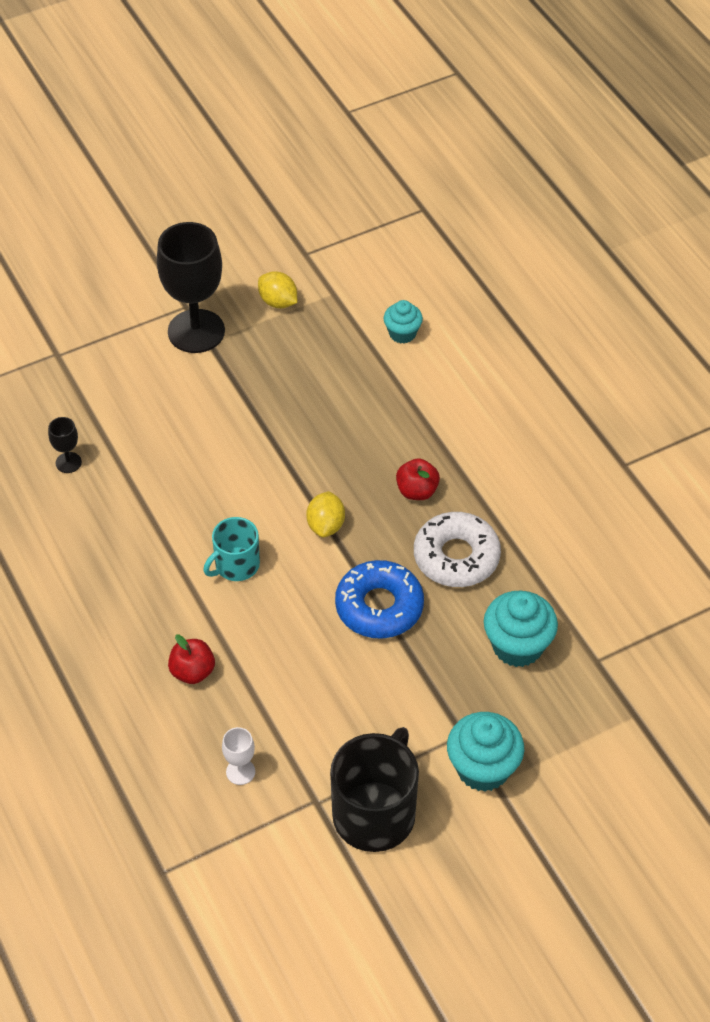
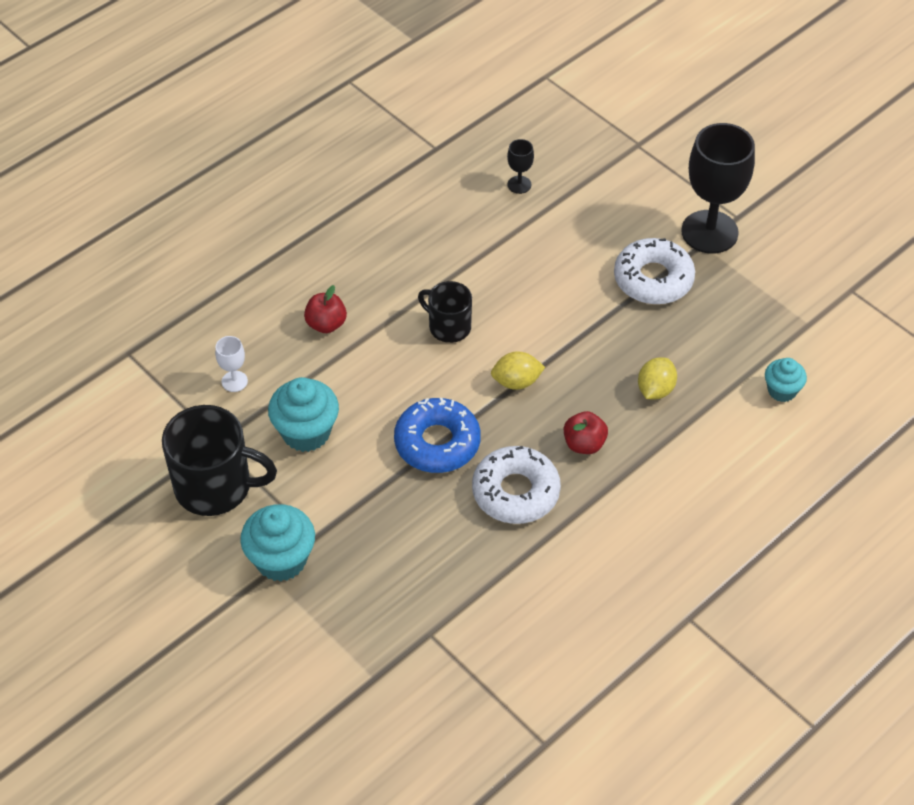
camera: 75 degrees right, 0 degrees up
(236, 565) = (449, 327): turquoise mug -> black mug
(238, 388) = (653, 279): none -> white donut
(278, 302) = (776, 283): yellow lemon -> yellow lemon (655, 390)
(517, 646) = (426, 562): turquoise cupcake -> turquoise cupcake (306, 432)

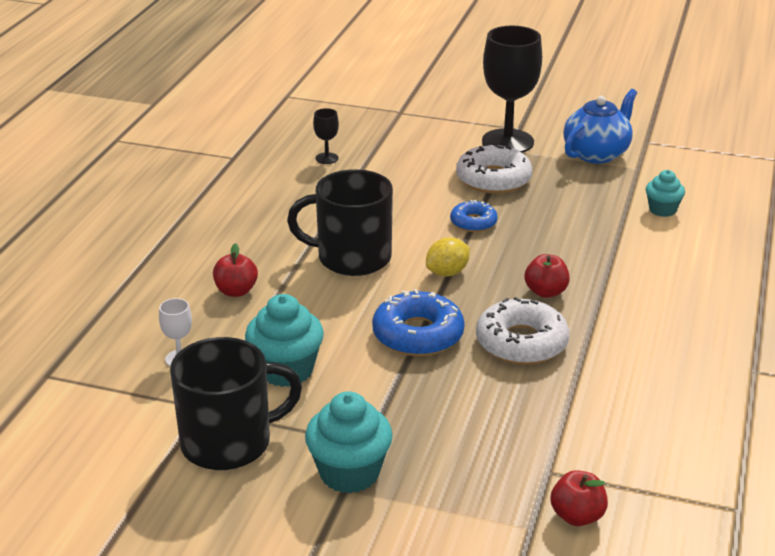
camera: 30 degrees left, 20 degrees down
(416, 685) = (577, 516): none -> red apple
(449, 327) = (352, 258): black mug -> black mug, size x1.70
(588, 329) = (473, 222): none -> blue donut
(655, 390) = (566, 240): yellow lemon -> none
(784, 286) = (596, 154): none -> blue teapot

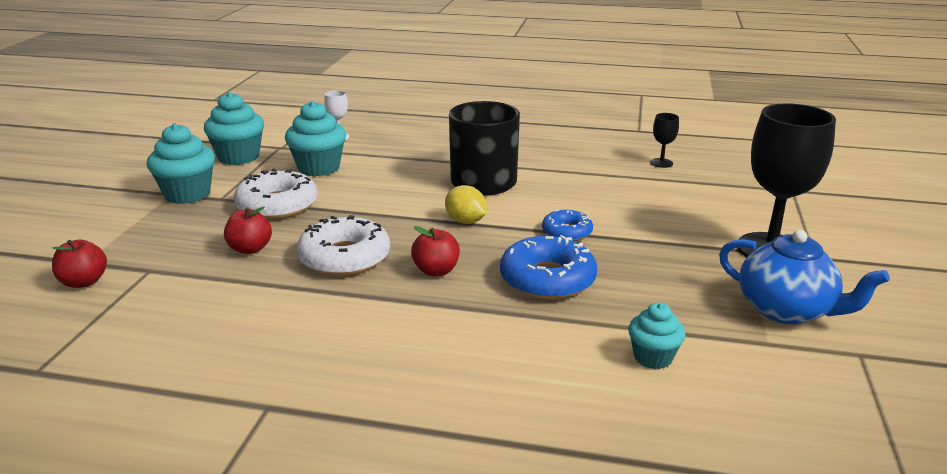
camera: 85 degrees right, 5 degrees down
(228, 443) = (238, 157): black mug -> turquoise cupcake
(236, 291) = (426, 146): red apple -> red apple (250, 249)
(418, 335) = (362, 211): blue donut -> blue donut (547, 279)
(493, 179) = (669, 241): white donut -> white donut (277, 205)

